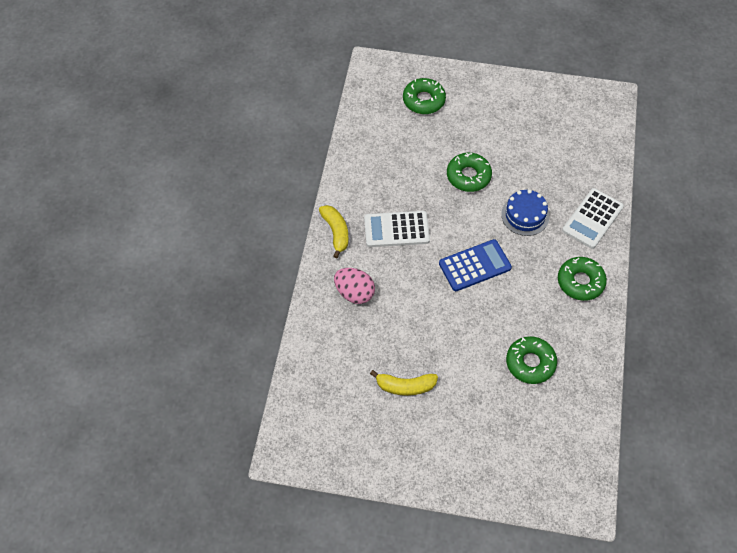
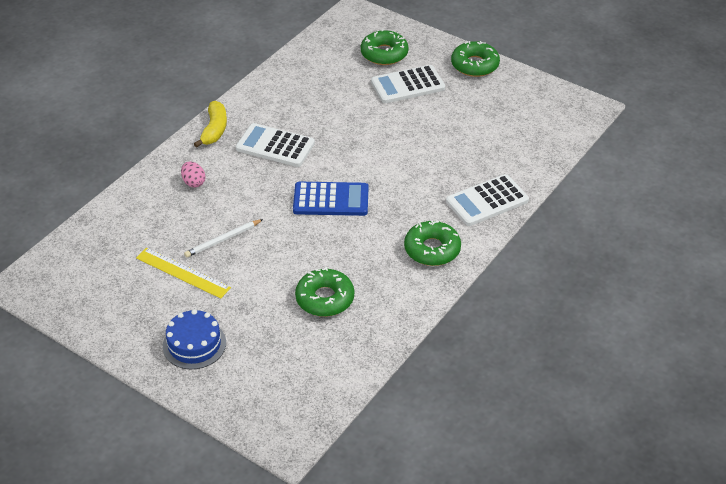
camera: 25 degrees right, 15 degrees down
(354, 293) = (193, 182): pink egg -> pink egg, size x0.62
(405, 386) = (182, 273): yellow banana -> yellow ruler
(416, 340) = (223, 240): none -> white pencil
(462, 126) = (408, 85): none -> white calculator
(468, 176) = (382, 126): green donut -> green donut (475, 65)
(525, 215) = (416, 176): blue cake -> blue cake (194, 344)

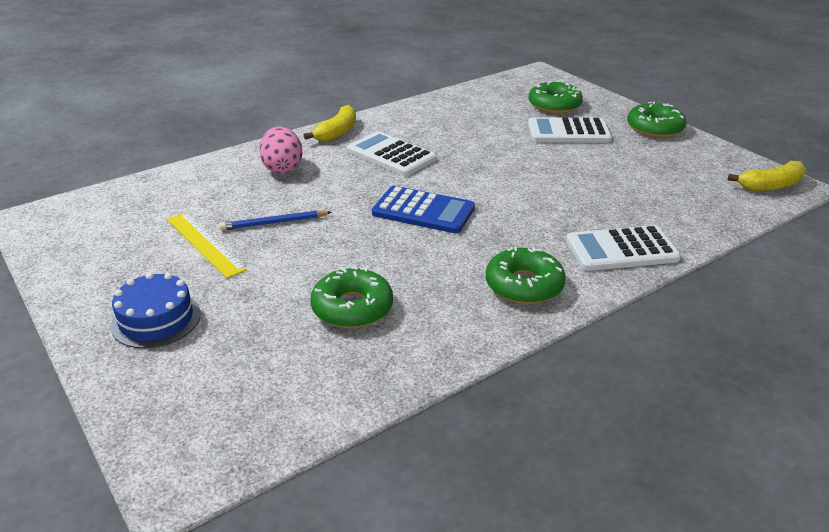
camera: 20 degrees right, 10 degrees down
(193, 182) = (282, 168): pink egg -> pink egg, size x1.61
(223, 240) = (274, 223): white pencil -> blue pencil
(575, 111) = (771, 186): none -> yellow banana

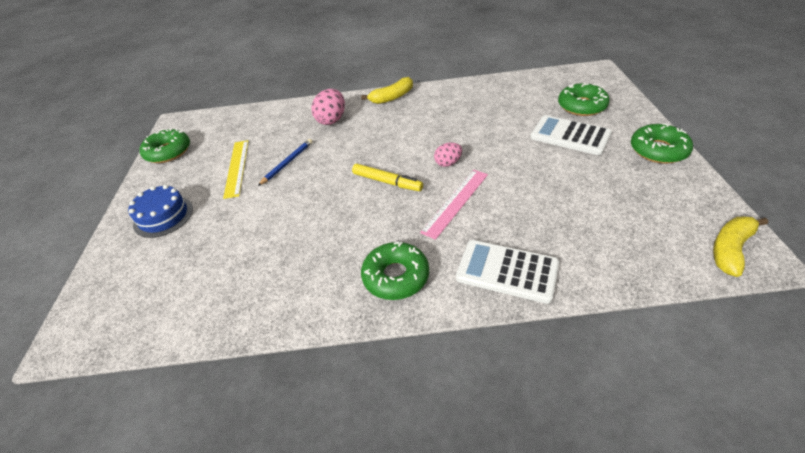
camera: 35 degrees right, 10 degrees up
(274, 223) = (287, 163): blue pencil -> blue pencil turned 105 degrees clockwise
(352, 308) = (267, 250): green donut -> green donut (168, 152)
(391, 155) = (410, 125): white calculator -> none
(423, 211) = (387, 182): blue calculator -> yellow marker
(472, 180) = (448, 163): none -> pink egg
(517, 210) = (456, 202): none -> pink ruler
(771, 186) = (730, 249): yellow banana -> yellow banana turned 120 degrees clockwise

